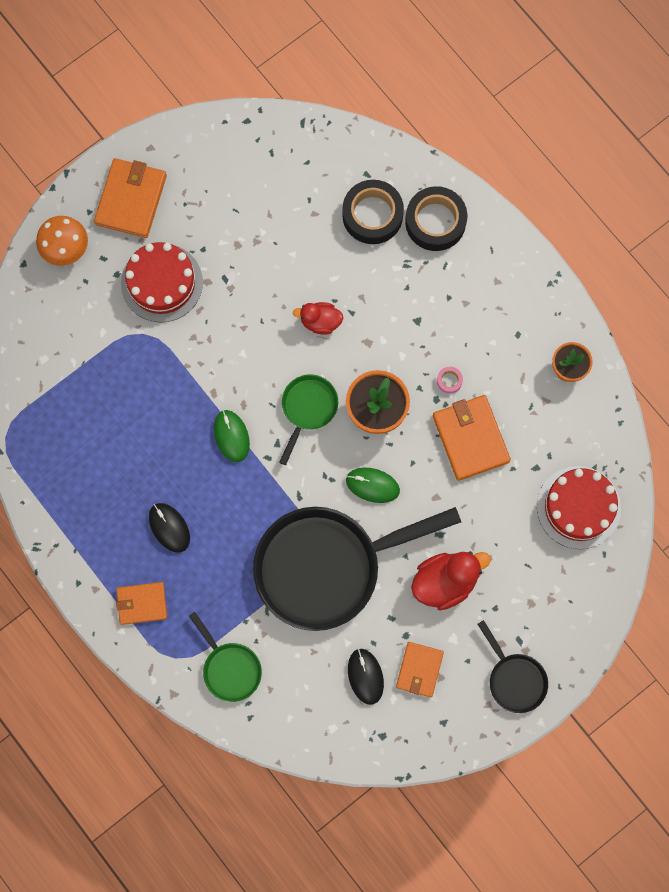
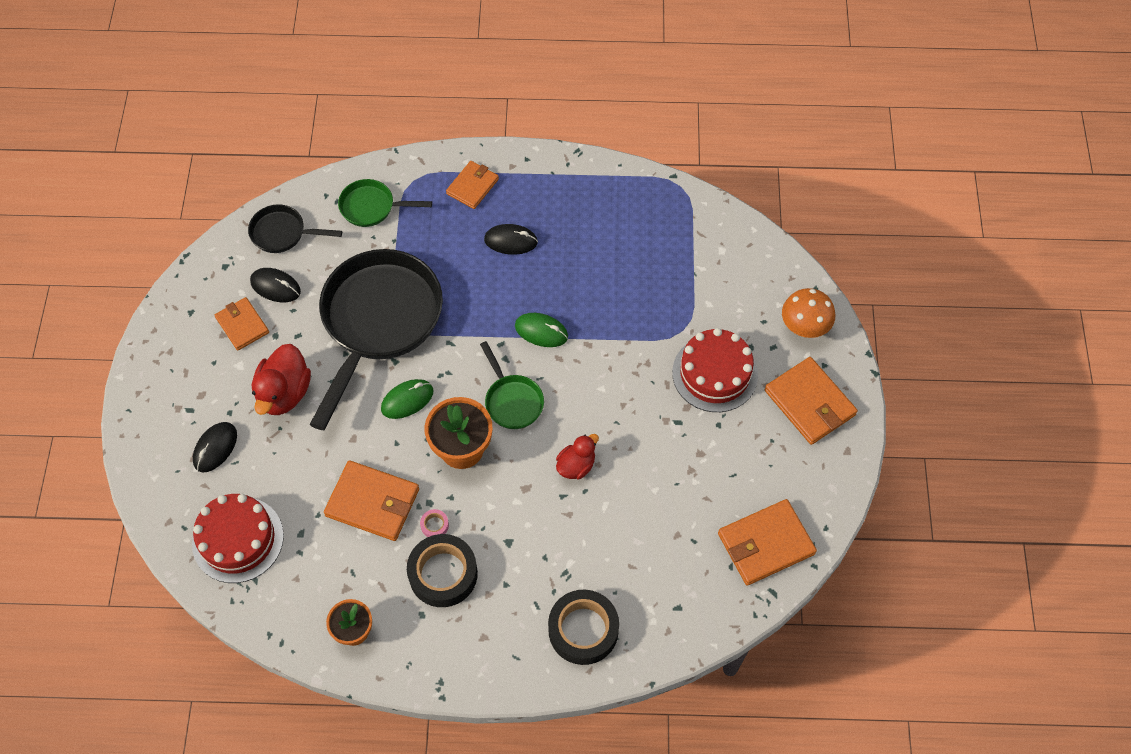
camera: 130 degrees right, 15 degrees down
(271, 151) = (765, 544): none -> orange wallet
(372, 215) = (635, 582): black tape -> black tape (443, 574)
(514, 679) = (167, 383): black pan -> black pan (282, 233)
(530, 591) = (215, 448): none -> black mouse

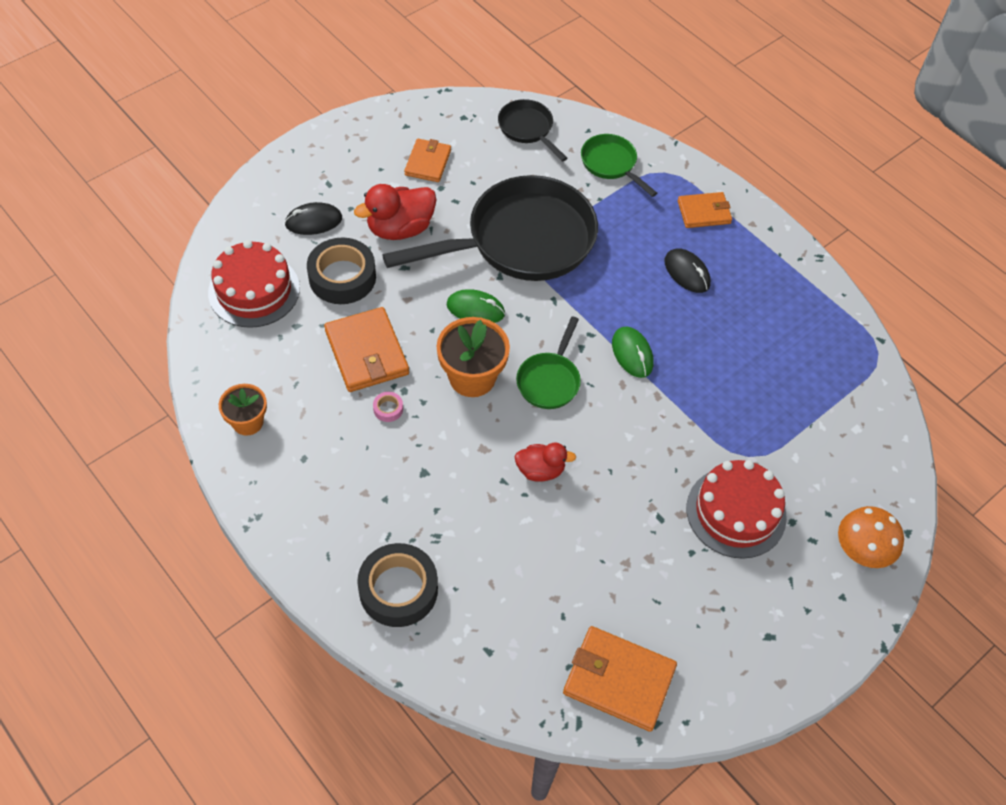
camera: 45 degrees right, 5 degrees down
(275, 286) = (480, 158): black mouse -> none
(443, 574) = (352, 447): black tape -> black tape (342, 277)
(810, 403) = (793, 613): orange wallet -> none

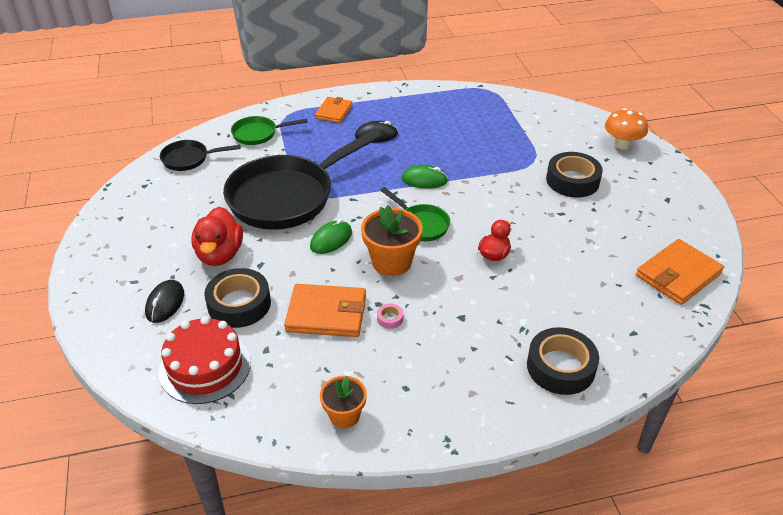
camera: 60 degrees left, 15 degrees down
(428, 162) = (169, 218): orange wallet -> none
(521, 241) = (287, 196): black pan -> black pan turned 135 degrees counterclockwise
(736, 512) = (572, 181): red cake -> black tape

